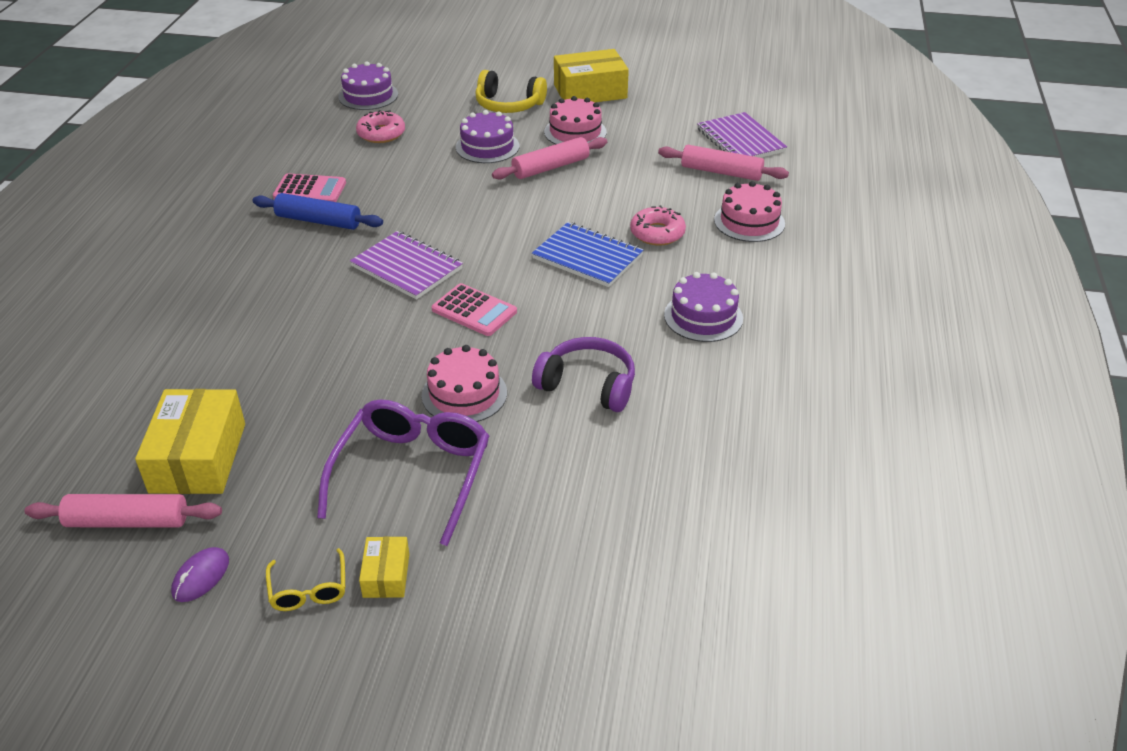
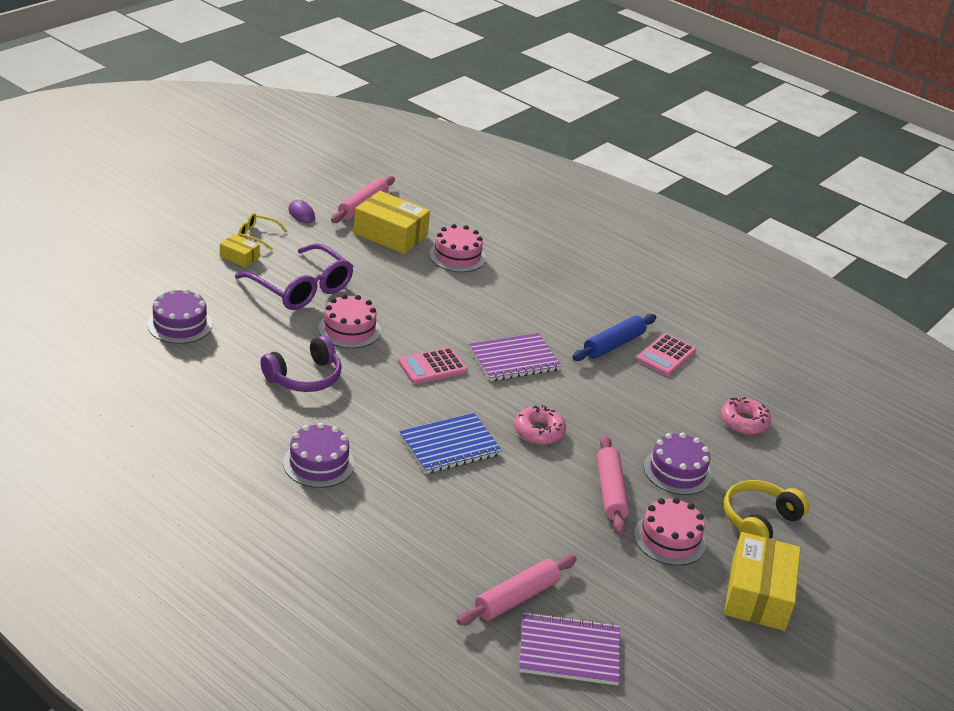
camera: 115 degrees right, 5 degrees down
(368, 95) = (831, 442): purple cake -> purple cake (180, 324)
(657, 233) = (449, 499): pink donut -> pink donut (539, 431)
(749, 222) = (417, 565): pink cake -> pink cake (457, 256)

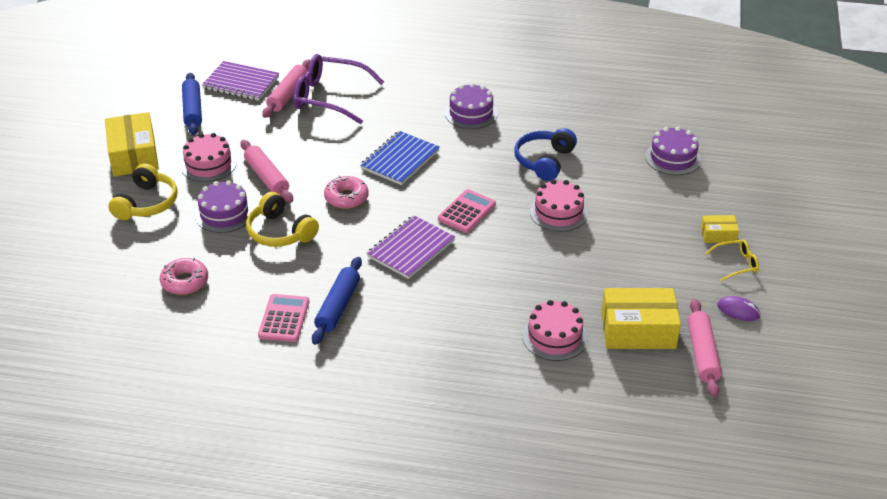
camera: 155 degrees right, 5 degrees up
(301, 288) = (636, 230): purple glasses -> purple glasses (329, 97)
(304, 377) = (544, 161): purple headphones -> blue headphones
(569, 651) = (241, 83): purple notebook -> purple notebook turned 45 degrees clockwise
(628, 427) = (280, 232): none -> yellow headphones
(657, 633) = (193, 110): none -> blue rolling pin

